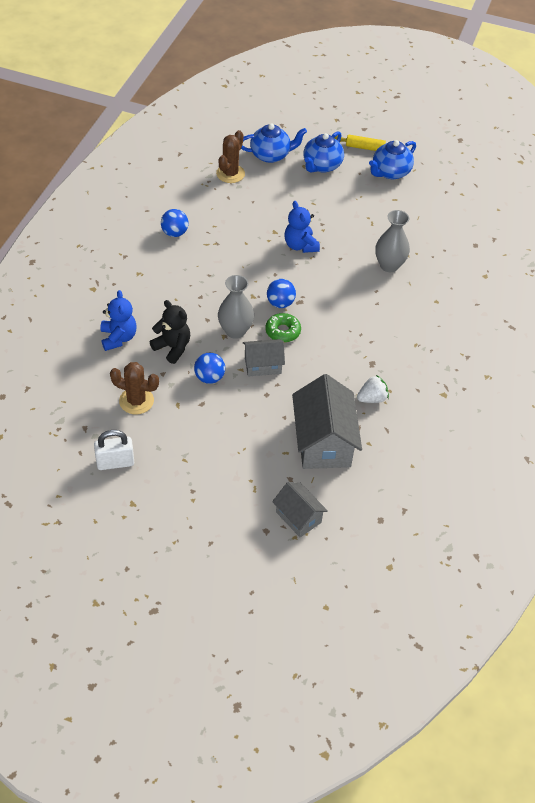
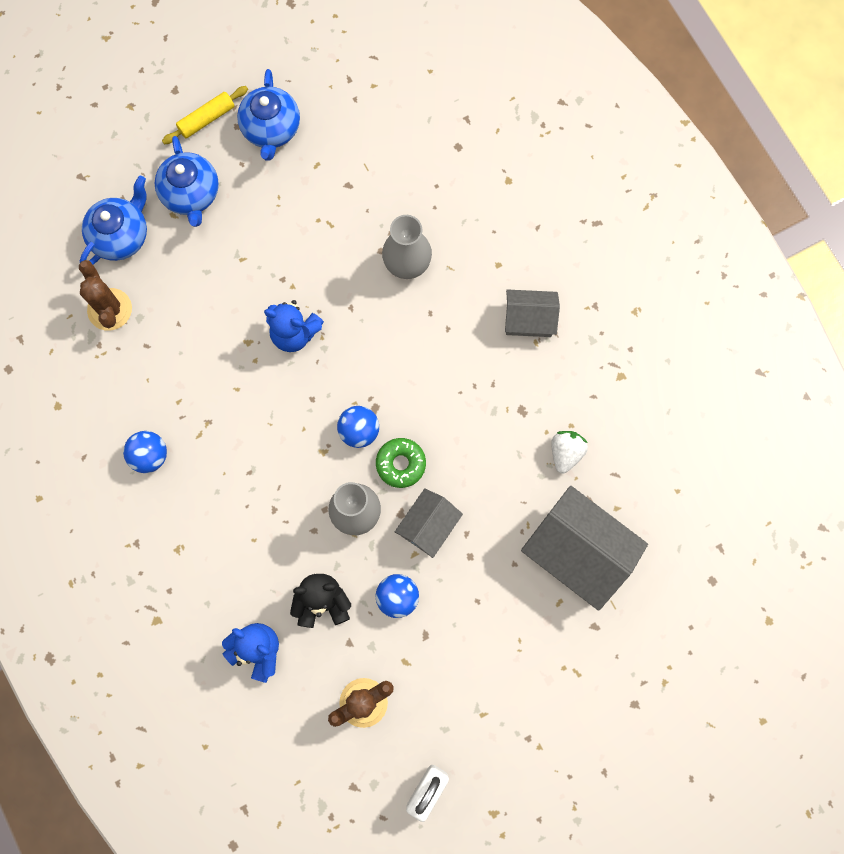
camera: 45 degrees left, 25 degrees up
(298, 517) = (645, 658): grey house -> grey house (529, 319)

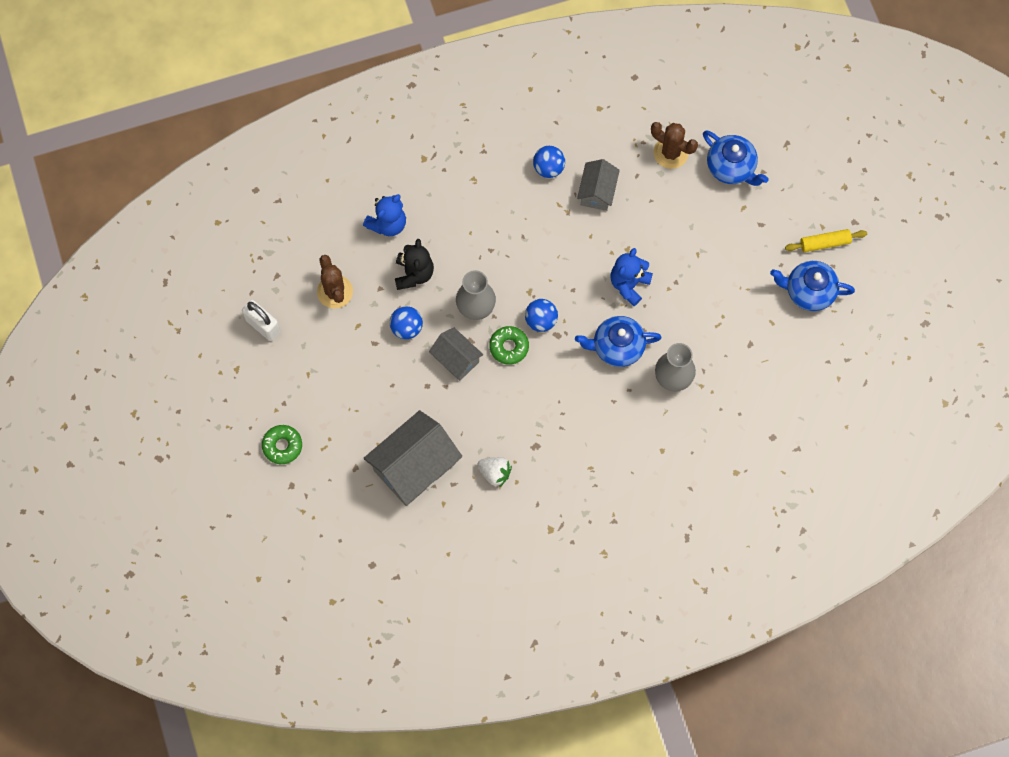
camera: 100 degrees right, 5 degrees down
(110, 309) = (671, 153): brown cactus -> brown cactus turned 45 degrees clockwise
(191, 194) = (759, 223): blue teapot -> blue teapot (617, 347)
(206, 119) = (824, 243): yellow rolling pin -> yellow rolling pin turned 75 degrees counterclockwise
(529, 319) = (610, 466): grey house -> grey house (597, 192)
(585, 727) = (282, 446): none -> green donut

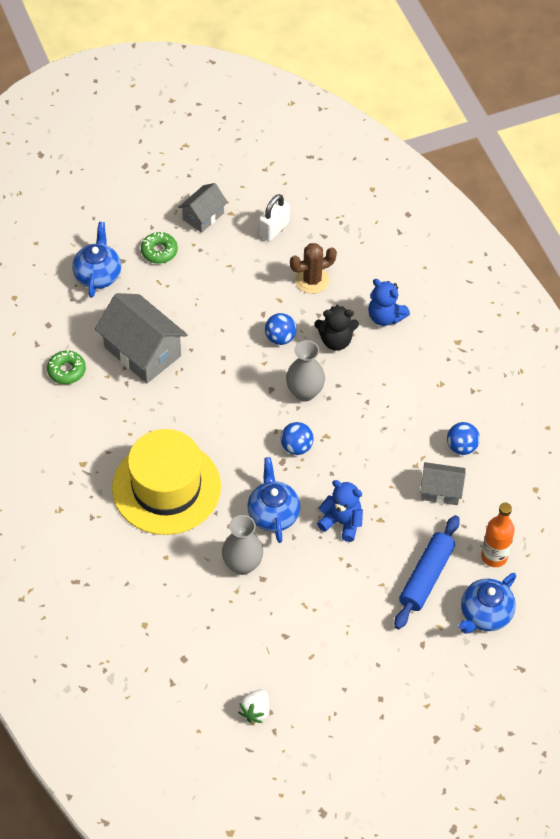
camera: 85 degrees right, 15 degrees down
(456, 359) = (251, 379): grey house -> grey house (203, 216)
(495, 473) = (138, 415): white strawberry -> white strawberry (255, 711)
(509, 347) = (266, 421): green donut -> green donut (66, 370)
(582, 447) = (166, 487): none -> yellow hat
(671, 153) = (494, 556): brown cactus -> orange bottle
(691, 214) = (426, 577): none -> blue rolling pin
(808, 291) = (349, 692): blue teapot -> blue teapot (98, 275)
(824, 243) = (407, 708): yellow rolling pin -> none

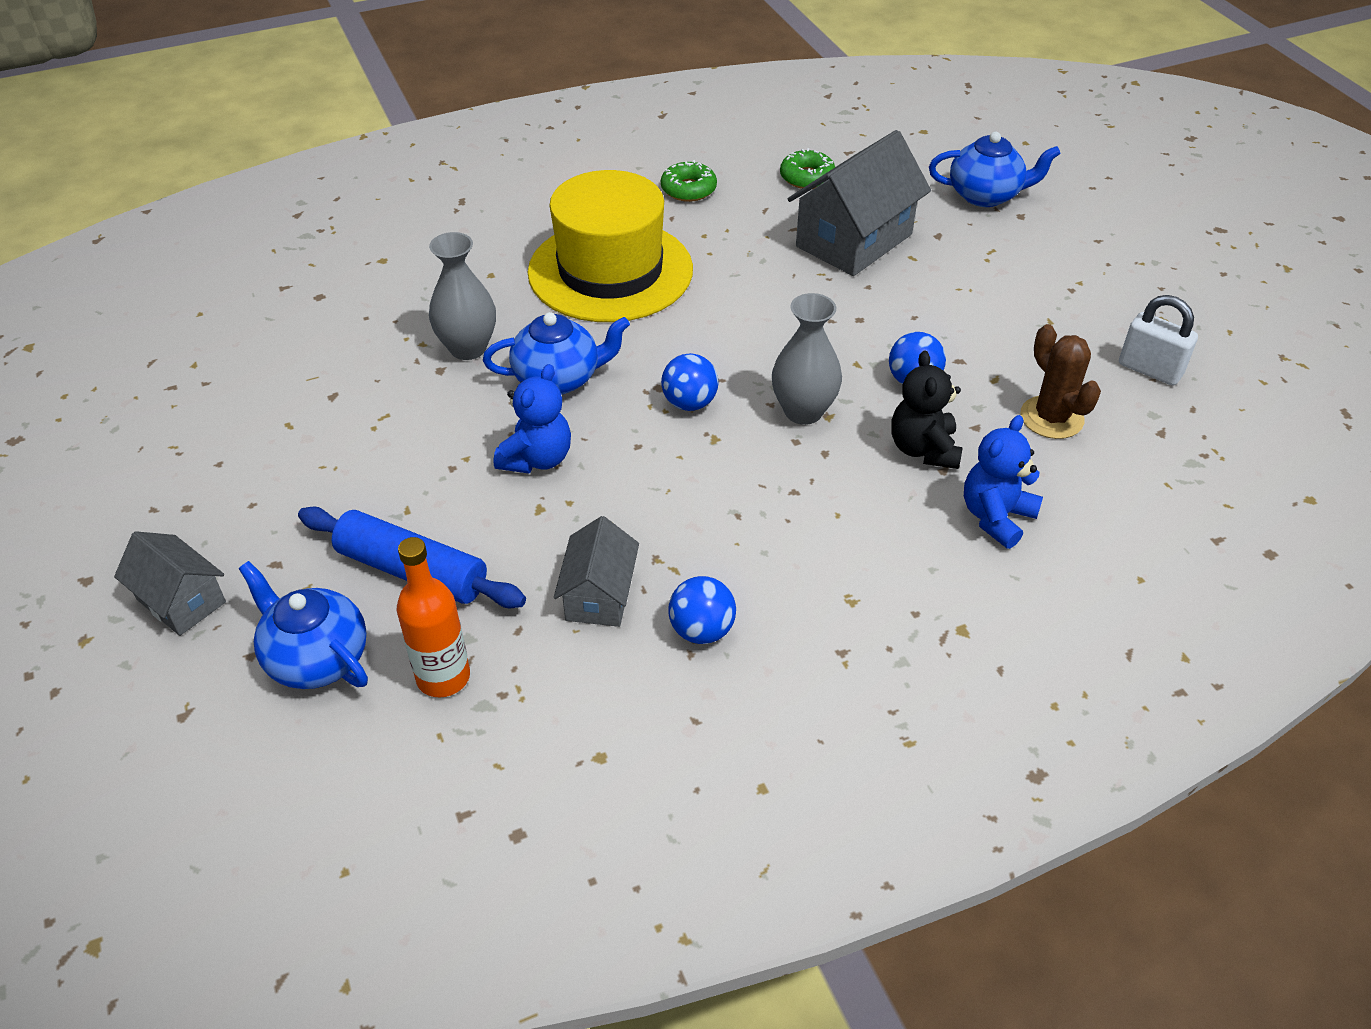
camera: 90 degrees right, 10 degrees down
(159, 251) = (1052, 249): green donut -> green donut (688, 189)
(203, 216) = (1143, 290): grey house -> grey house (181, 601)
(255, 711) = (212, 366): white strawberry -> none

